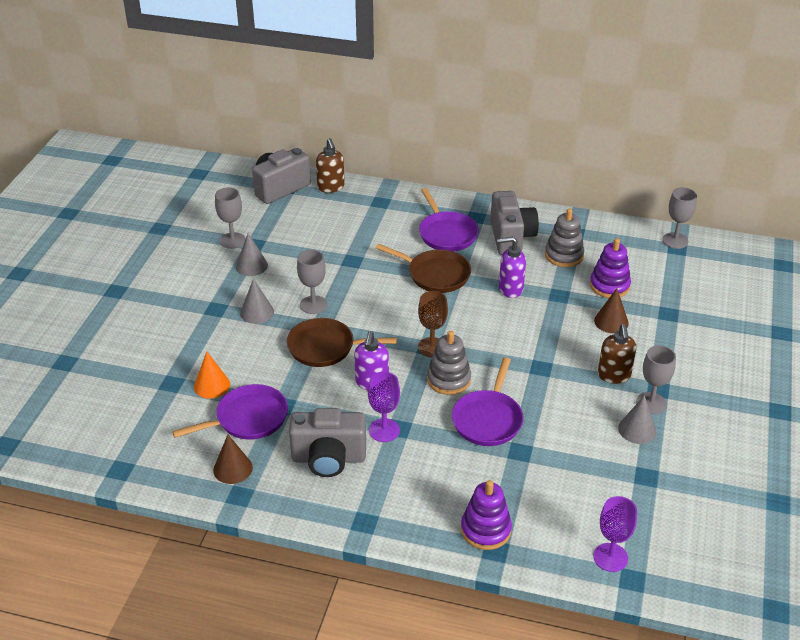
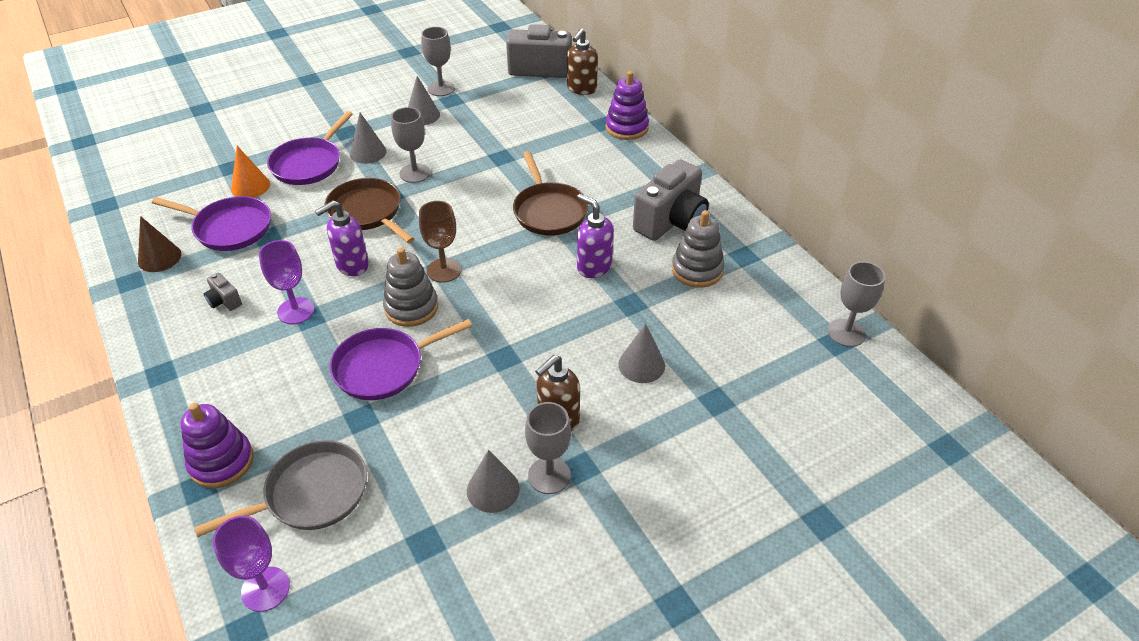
camera: 45 degrees right, 5 degrees up
(328, 458) = (224, 301): grey camera -> grey camera, size x0.43
(446, 233) = (616, 182): purple pan -> purple pan (309, 164)
(558, 503) = (311, 494): none -> grey pan
(609, 285) = (697, 329): purple stacking toy -> purple stacking toy (626, 128)
(611, 321) = (641, 365): brown cone -> grey cone

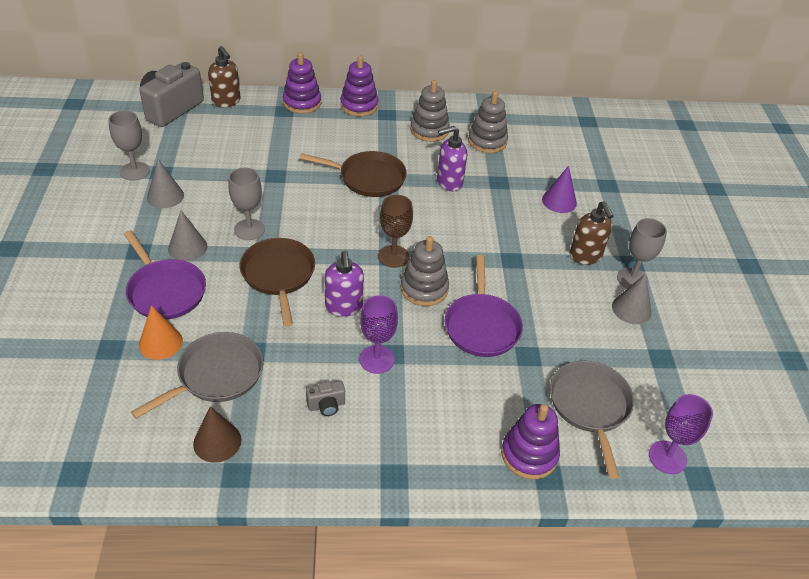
camera: 65 degrees left, 0 degrees up
(229, 228) = (216, 375): purple pan -> grey pan
(367, 212) = (278, 275): brown pan -> brown pan turned 90 degrees clockwise
(641, 365) = (559, 201): grey cone -> purple cone
(661, 161) = (359, 106): none -> purple stacking toy
(671, 221) = (429, 130): grey camera -> grey stacking toy
(846, 333) = (583, 114): grey goblet -> none

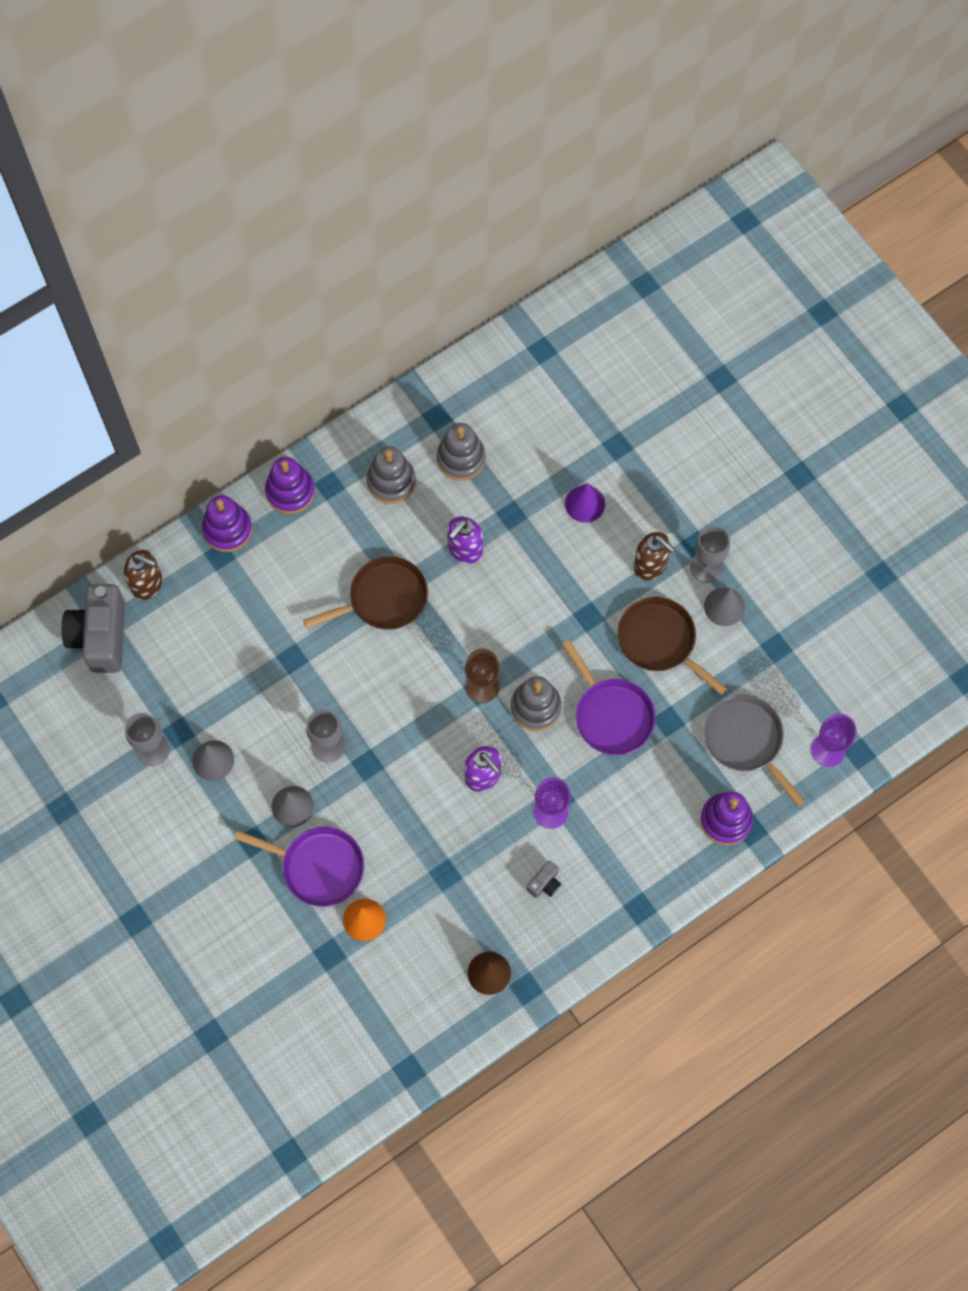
camera: 30 degrees left, 25 degrees up
(216, 375) = (437, 917): grey pan -> none
(278, 275) = (400, 780): brown pan -> brown pan (660, 641)

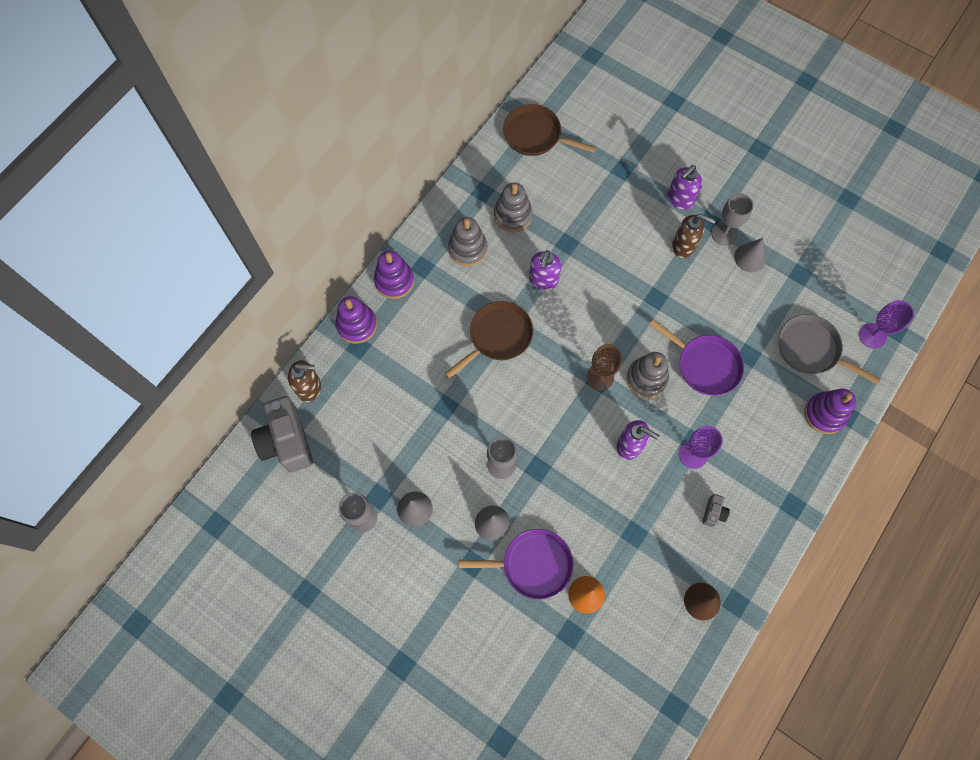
camera: 20 degrees left, 0 degrees up
(585, 503) = (617, 218): purple cone -> none
(660, 641) = (715, 298): brown pan -> brown pan (535, 135)
(671, 506) = (680, 199): none -> purple soap dispenser

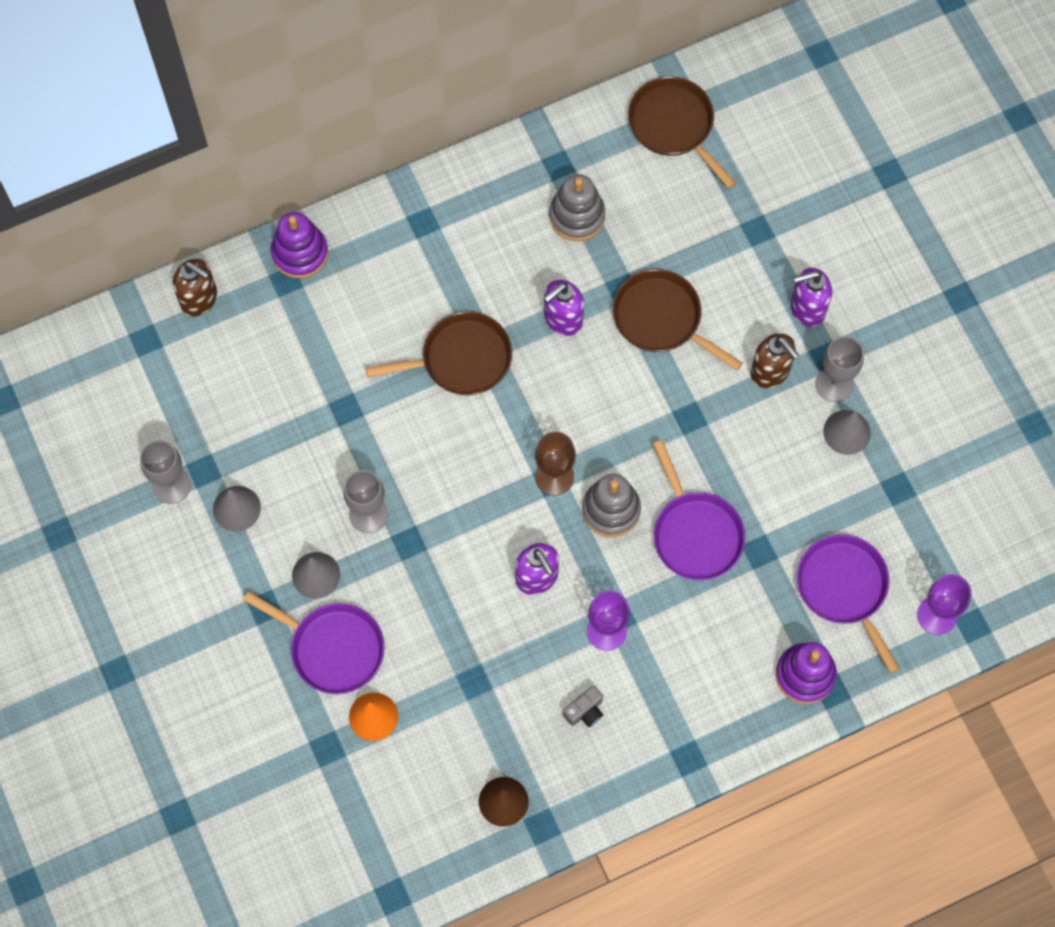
camera: 30 degrees right, 0 degrees up
(287, 442) = (137, 349): grey camera -> none
(394, 281) = (378, 222): purple stacking toy -> none
(468, 248) = (493, 229): grey stacking toy -> none
(601, 249) = (661, 319): none -> brown pan
(811, 349) = (844, 588): grey pan -> purple pan

